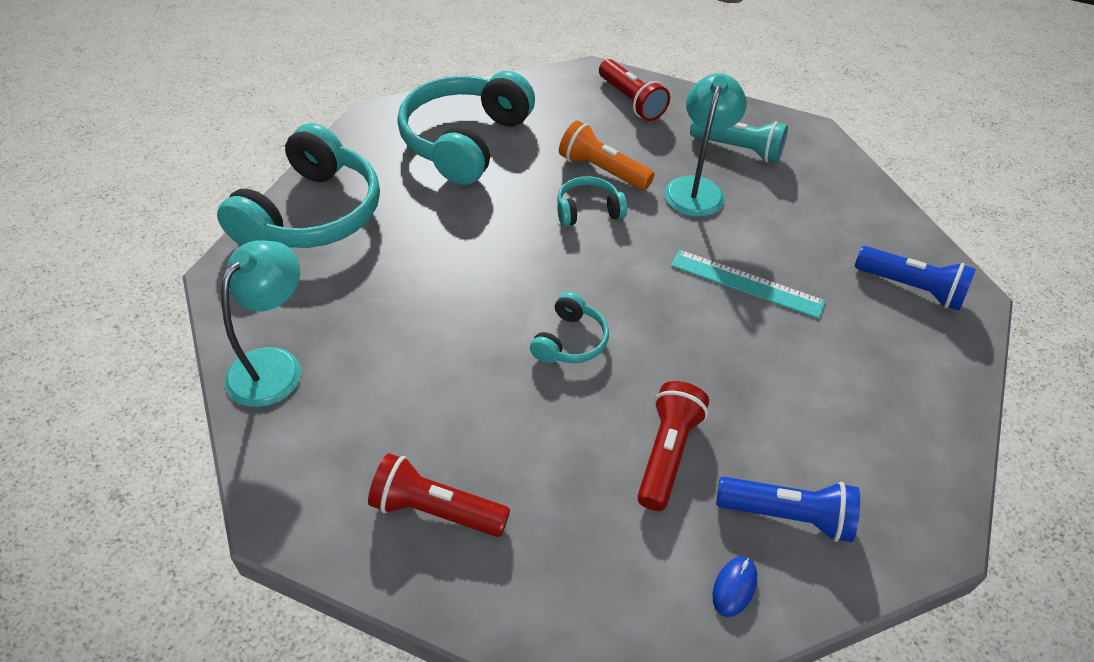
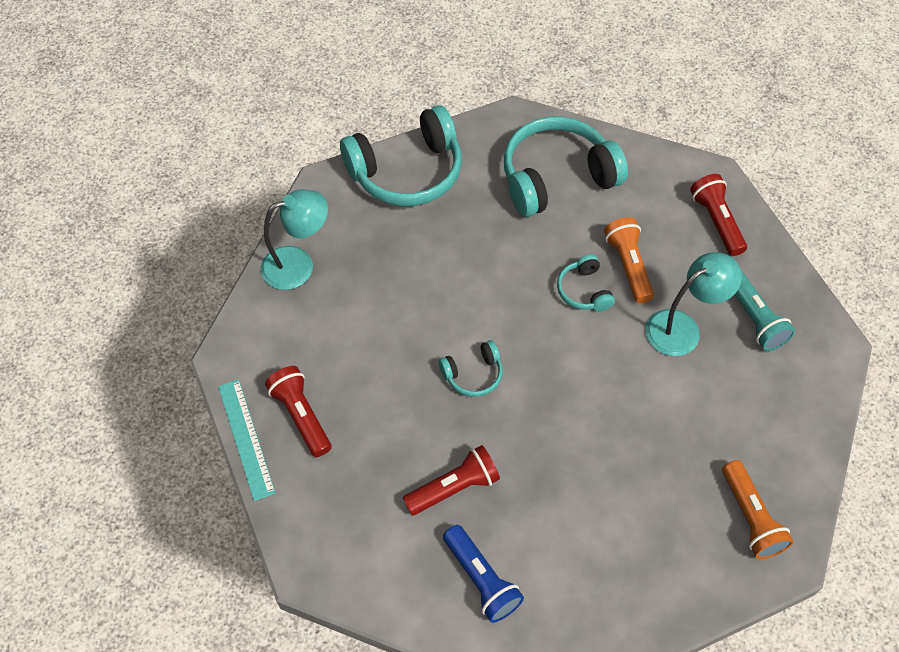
camera: 45 degrees right, 10 degrees up
(588, 210) = (584, 291): turquoise headphones -> turquoise headphones turned 135 degrees counterclockwise
(631, 101) = (716, 221): red flashlight -> red flashlight turned 150 degrees clockwise
(734, 587) = (407, 588): blue mouse -> none
(746, 283) = (632, 423): turquoise ruler -> turquoise ruler (246, 438)
(911, 288) = (750, 517): blue flashlight -> orange flashlight

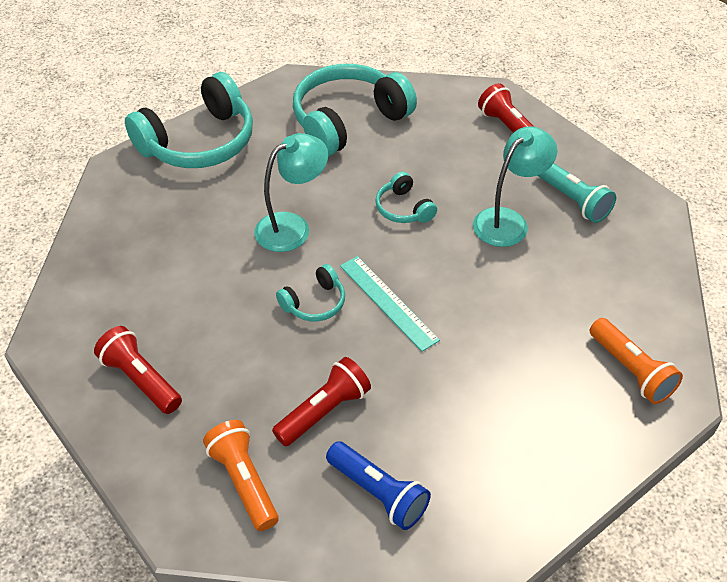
camera: 15 degrees left, 10 degrees down
(246, 438) = (84, 414): turquoise ruler -> turquoise ruler (388, 302)
(298, 264) = (105, 241): turquoise lamp -> turquoise lamp (292, 227)
(628, 266) = (439, 180): orange flashlight -> orange flashlight (244, 481)

